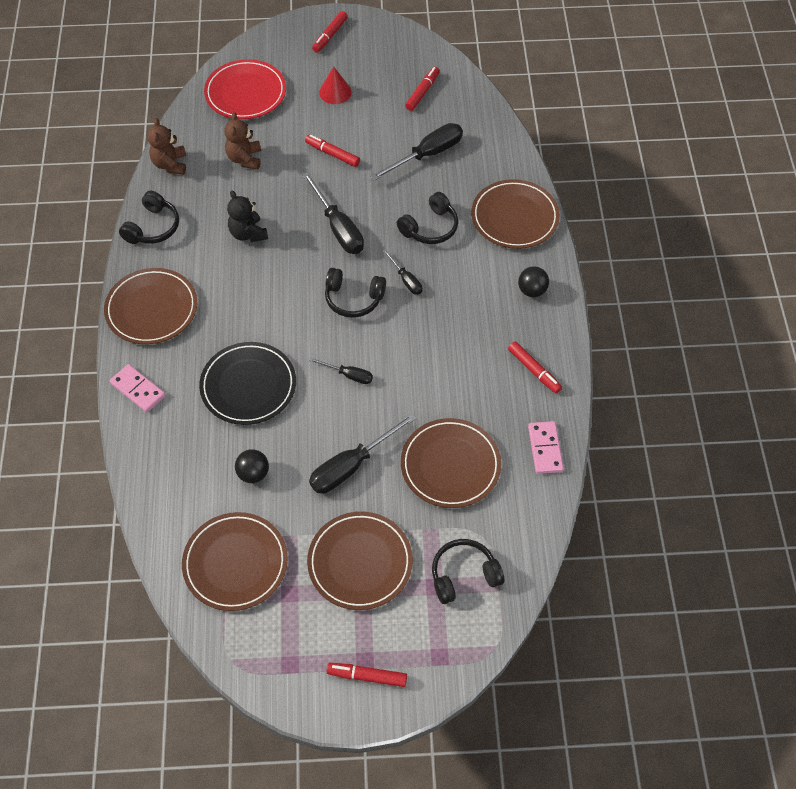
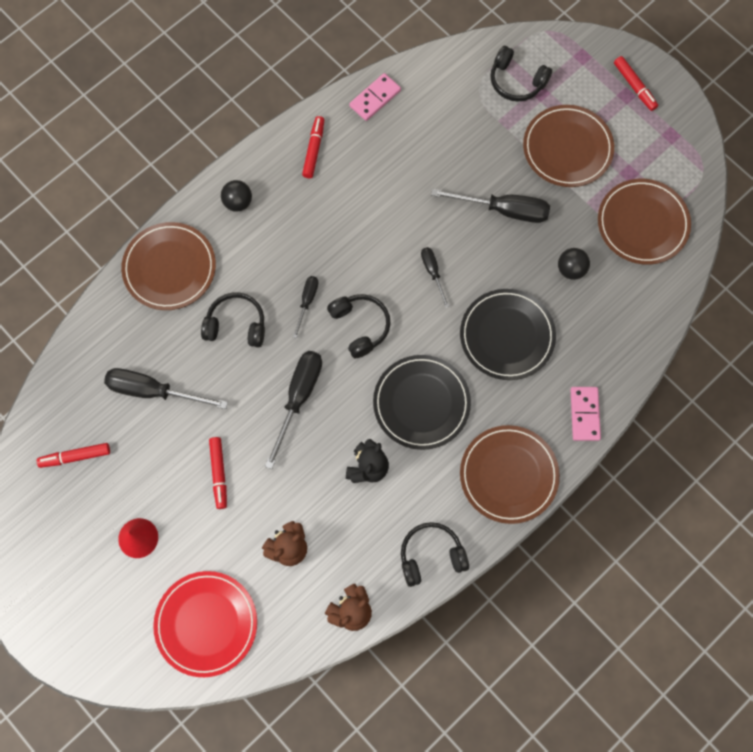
camera: 130 degrees left, 15 degrees up
(257, 295) = (421, 403): none -> black plate
(330, 35) = (62, 611): red marker -> none
(450, 465) = (443, 147): brown plate -> none

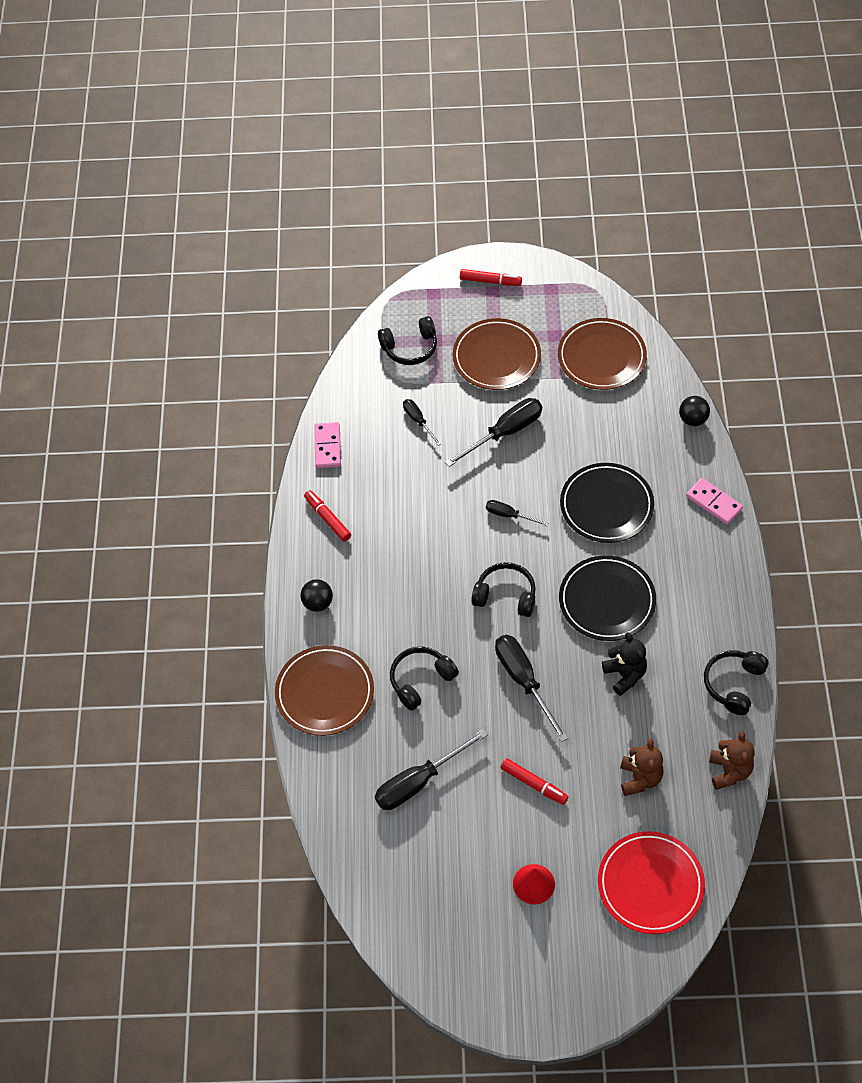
camera: 45 degrees left, 15 degrees down
(75, 457) = (420, 882): red marker -> none
(307, 301) = (450, 616): black screwdriver -> black screwdriver (418, 421)
(508, 475) = (716, 586): brown plate -> none
(571, 269) = (593, 426): black ball -> black ball (693, 419)

